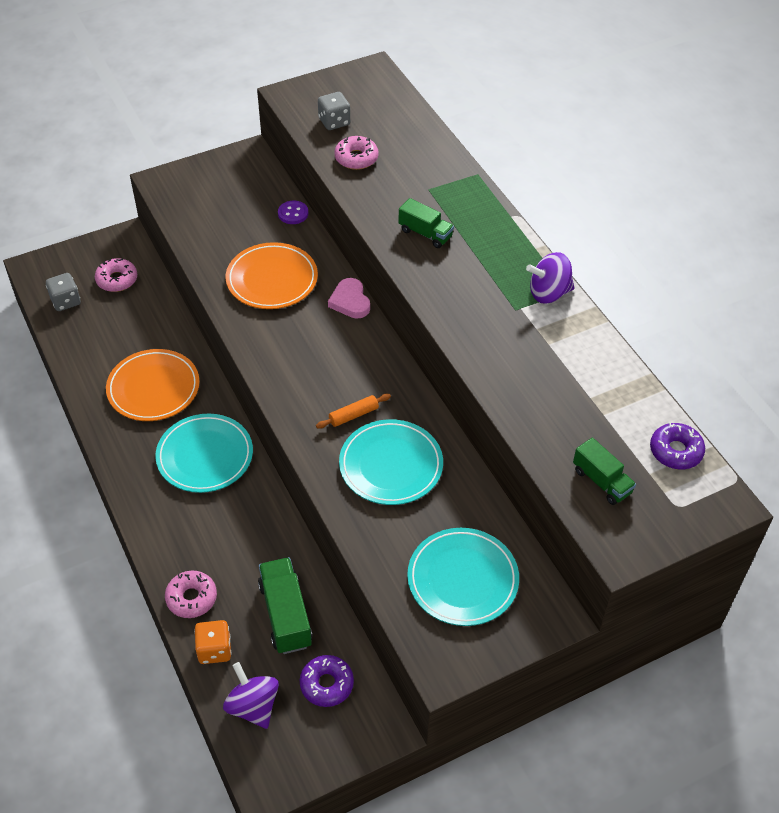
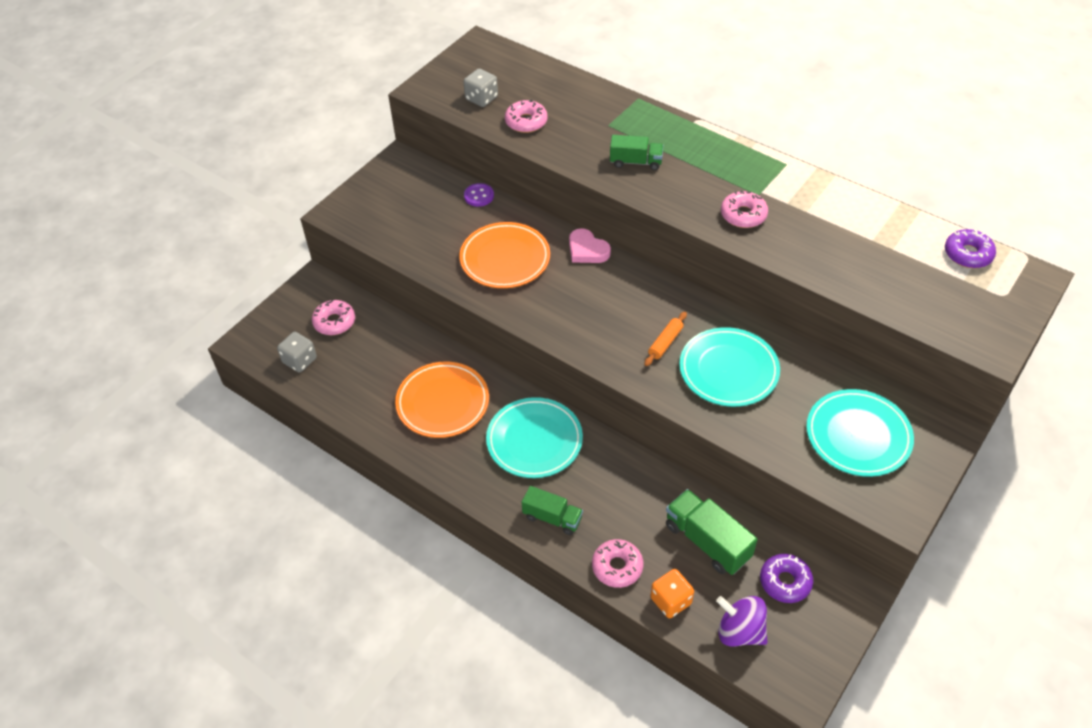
camera: 25 degrees left, 0 degrees up
(484, 323) = (743, 215): none -> pink donut
(548, 293) = (773, 171): purple spinning top -> none
(601, 481) = (934, 301): green truck -> green truck (552, 518)

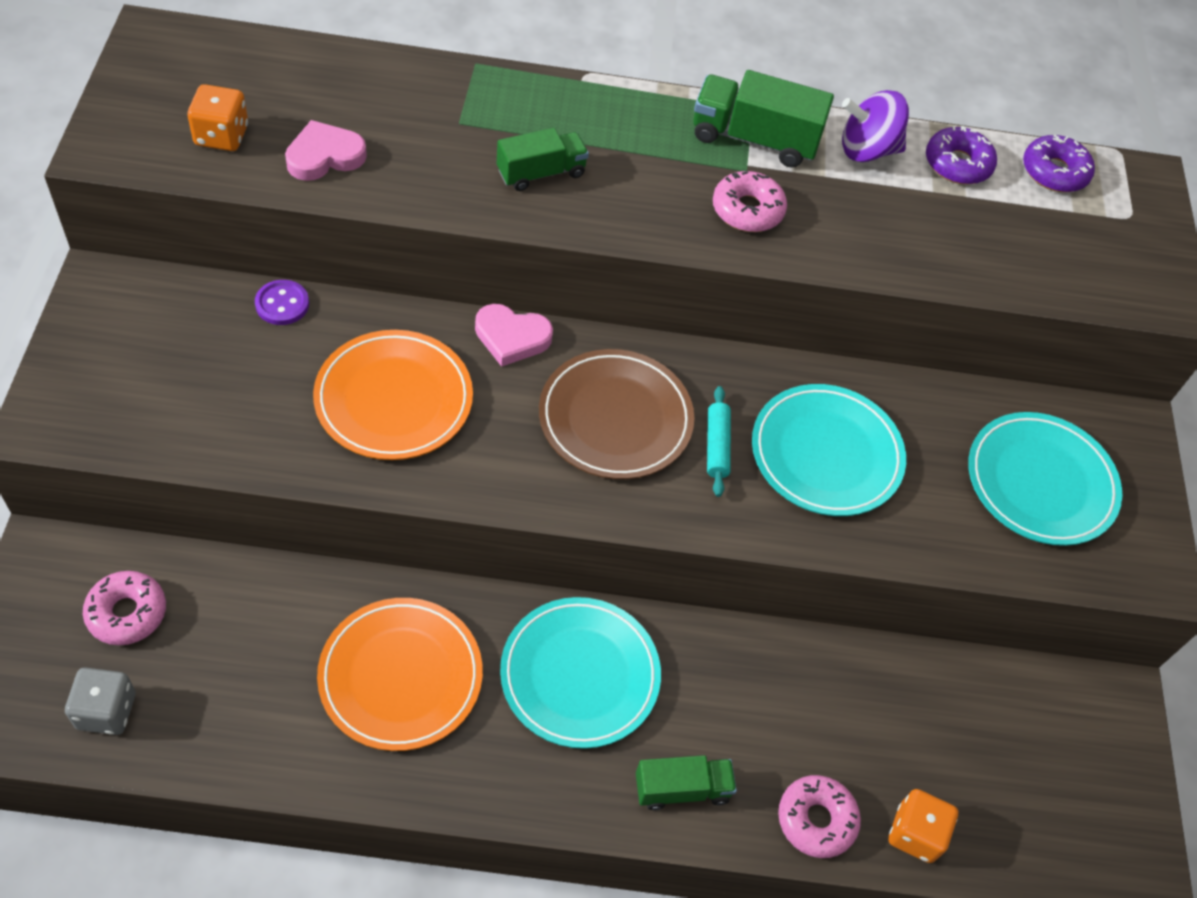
camera: 40 degrees left, 5 degrees up
(481, 98) = (221, 136): grey dice -> orange dice
(526, 122) = (324, 156): pink donut -> pink heart
(617, 308) = (615, 418): none -> brown plate
(665, 342) = (717, 446): orange rolling pin -> turquoise rolling pin
(707, 541) = (905, 717): green truck -> green truck (754, 139)
(740, 631) = (1024, 831): purple spinning top -> purple spinning top (867, 150)
(785, 582) = (1031, 727): purple donut -> purple donut (957, 164)

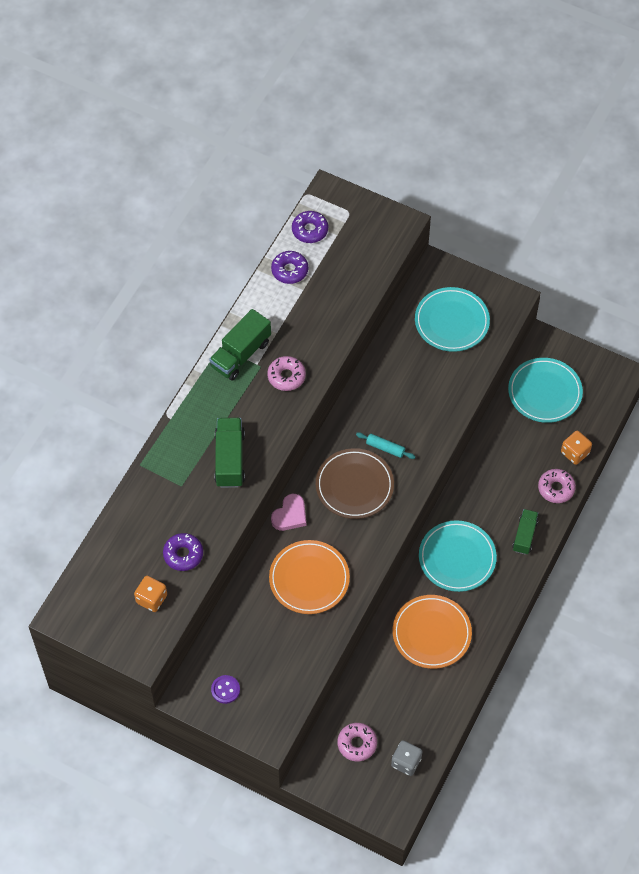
camera: 60 degrees left, 5 degrees up
(282, 304) = (231, 614): purple button -> purple button (225, 690)
(324, 156) = (183, 554): pink heart -> purple donut
(541, 173) = (230, 459): green truck -> green truck, size x1.53
(826, 454) = (406, 403): turquoise plate -> turquoise plate (544, 392)
(867, 150) = (266, 306): purple spinning top -> none

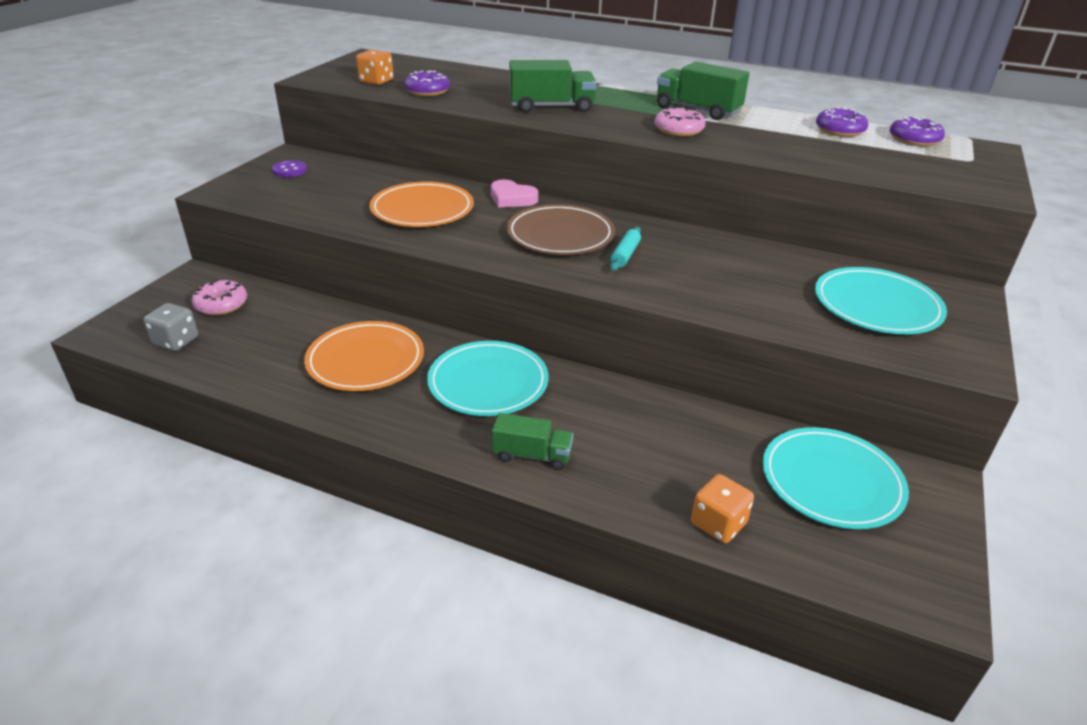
camera: 85 degrees right, 25 degrees down
(556, 488) = (634, 496): pink donut -> none

